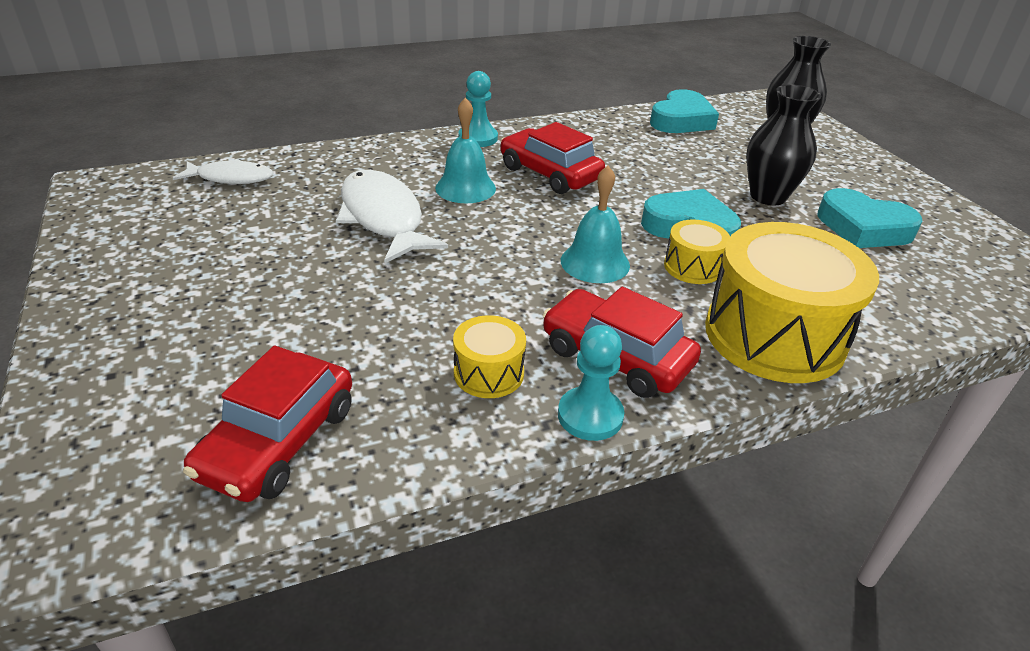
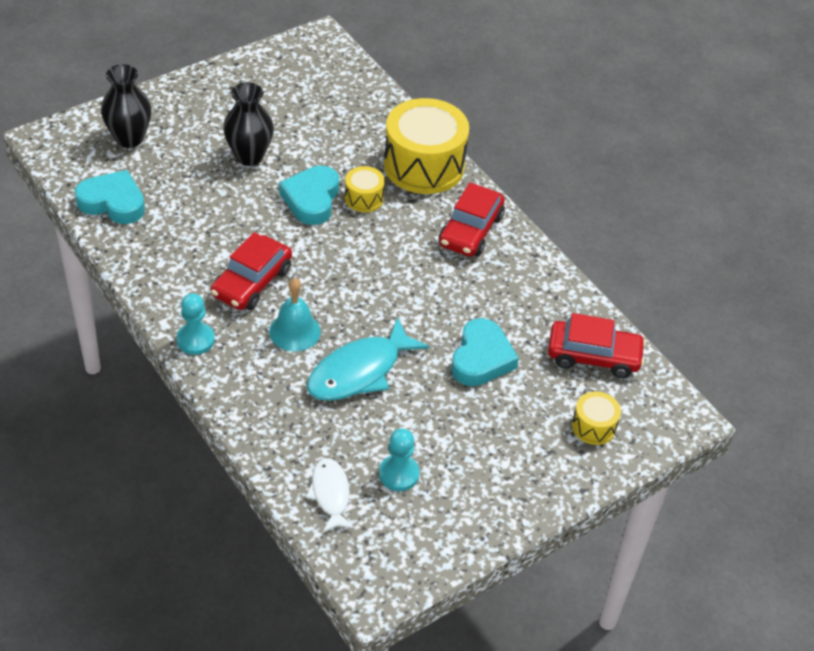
camera: 105 degrees left, 10 degrees up
(383, 218) = (359, 371): white fish -> turquoise fish
(489, 373) = (507, 282): yellow drum -> yellow drum (594, 426)
(590, 416) = (522, 238): turquoise pawn -> turquoise pawn (398, 474)
(595, 262) = (377, 246): turquoise bell -> none
(863, 228) = (281, 113): turquoise heart -> turquoise heart (481, 358)

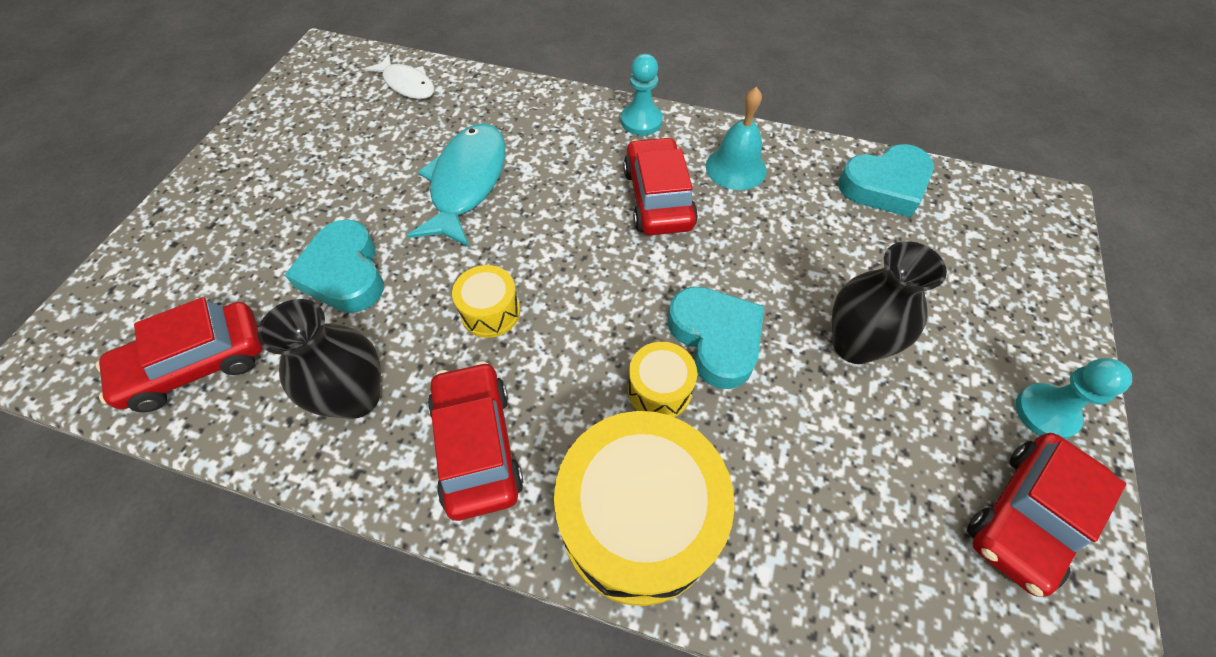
camera: 145 degrees right, 10 degrees up
(129, 138) = (991, 266): black vase -> black vase (357, 397)
(269, 76) = (1026, 516): none -> red car
(294, 331) = (565, 180): turquoise bell -> turquoise bell (735, 167)
(398, 474) = (358, 126): turquoise pawn -> turquoise pawn (1046, 412)
(594, 426) = (167, 277): yellow drum -> yellow drum (490, 312)

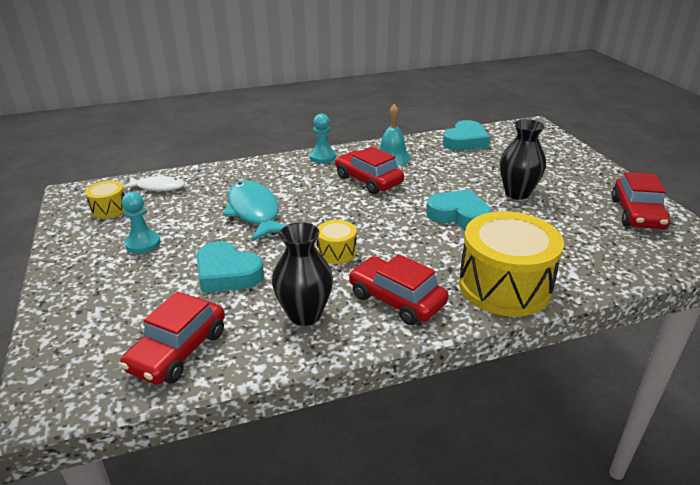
camera: 35 degrees left, 25 degrees down
(659, 390) = (456, 241): yellow drum -> yellow drum (109, 209)
(1046, 412) = (607, 183): turquoise pawn -> turquoise pawn (143, 243)

